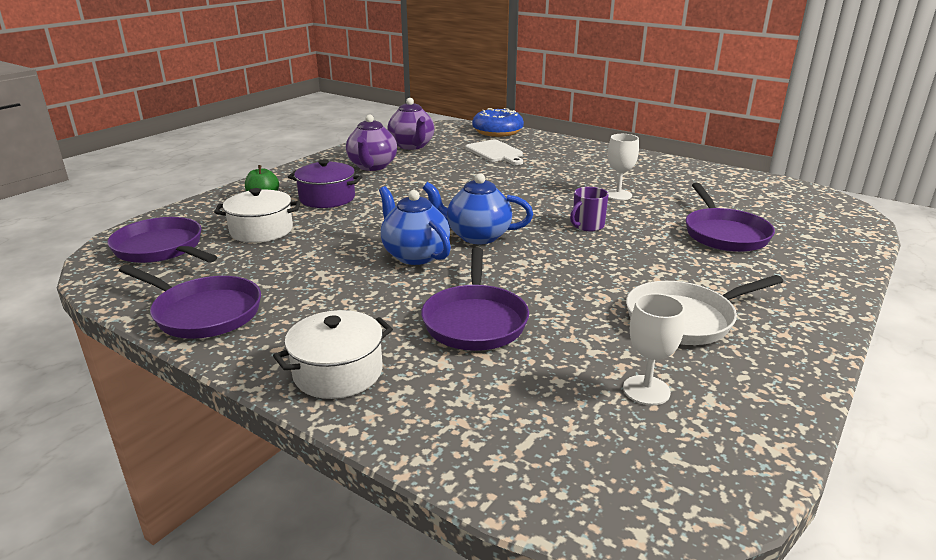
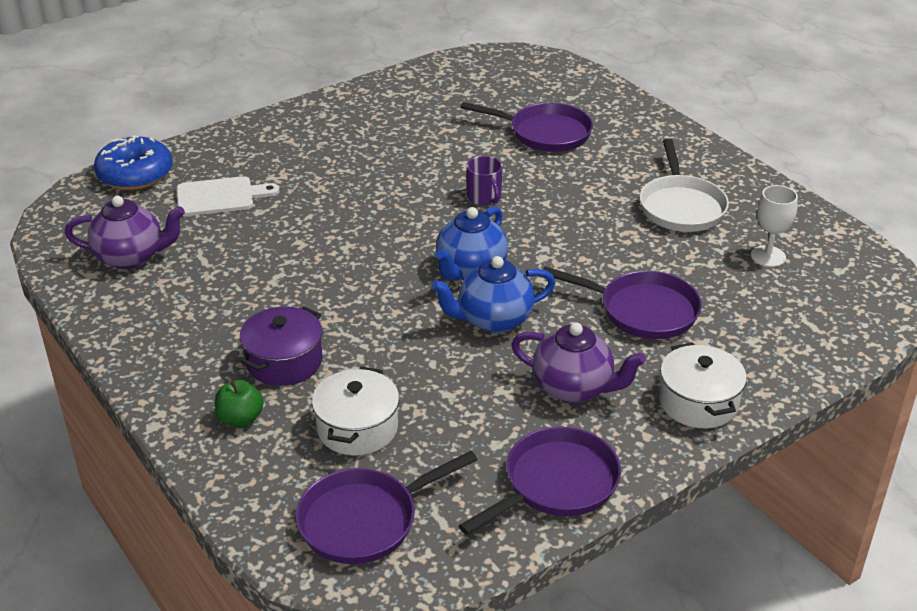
camera: 70 degrees left, 10 degrees up
(372, 166) = (190, 306): purple teapot -> purple teapot (574, 388)
(618, 195) = (419, 156): white goblet -> none

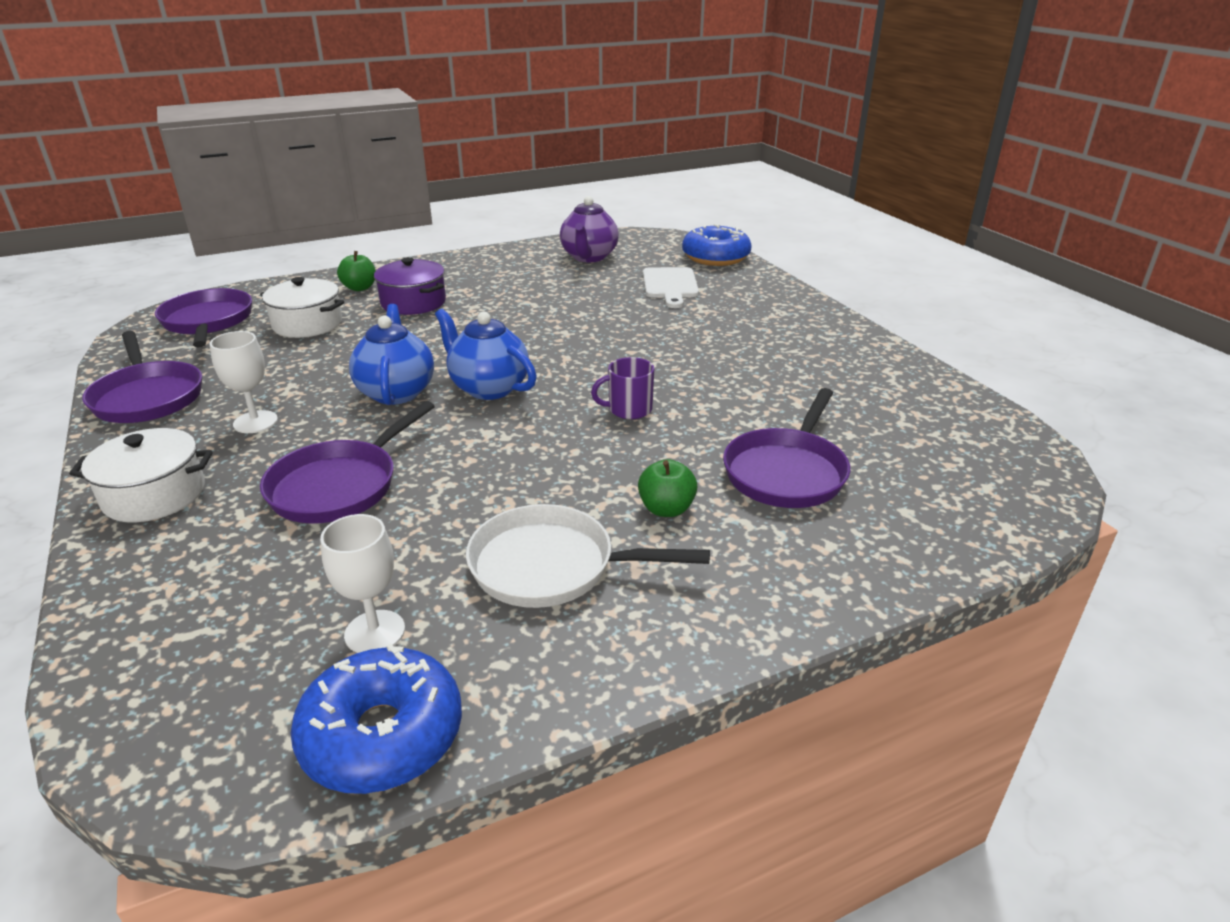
camera: 100 degrees right, 5 degrees down
(574, 388) = (255, 422): purple teapot -> white goblet
(605, 173) = (666, 509): none -> green apple
(828, 237) = (382, 735): none -> blue donut

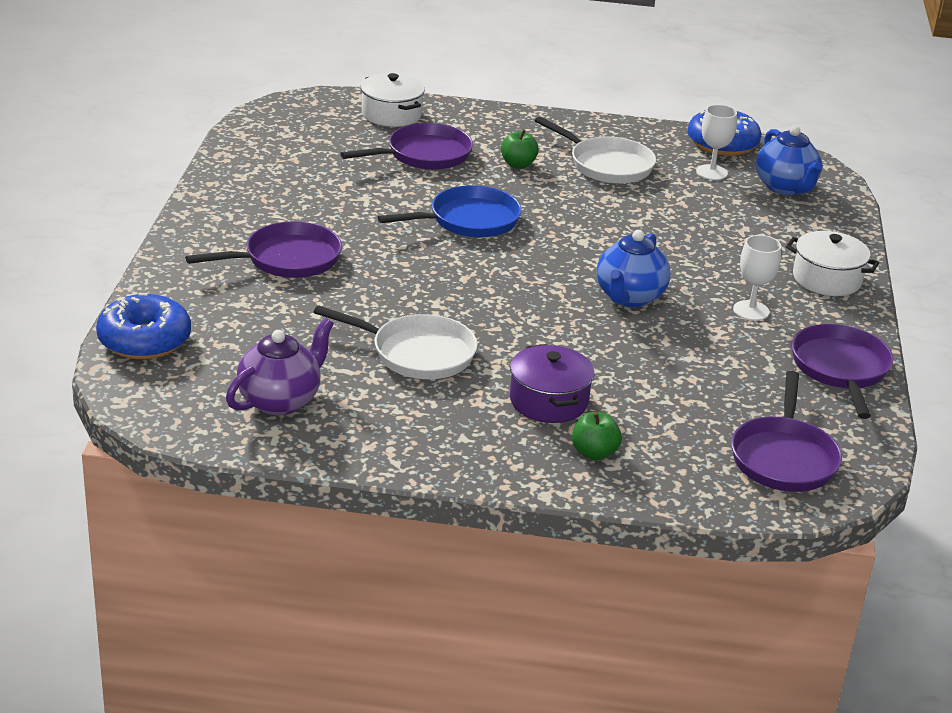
camera: 150 degrees left, 0 degrees up
(307, 324) = (676, 411): white pot -> white pot (391, 114)
(340, 485) = (703, 243): purple pan -> purple pan (286, 259)
(488, 388) = (554, 274): blue teapot -> blue teapot (785, 187)
(538, 300) = (417, 353): none -> white pan
(629, 409) = (468, 220): purple mug -> blue pan
(670, 285) = (261, 319): white cutting board -> none

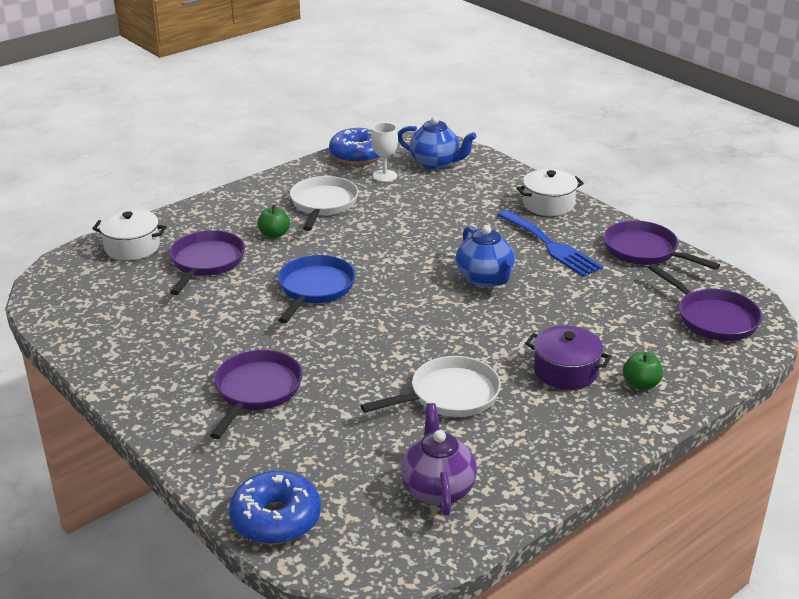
camera: 45 degrees left, 0 degrees up
(606, 165) = (323, 204): white pan -> white pan turned 75 degrees counterclockwise
(751, 310) = (551, 246): white goblet -> blue fork

